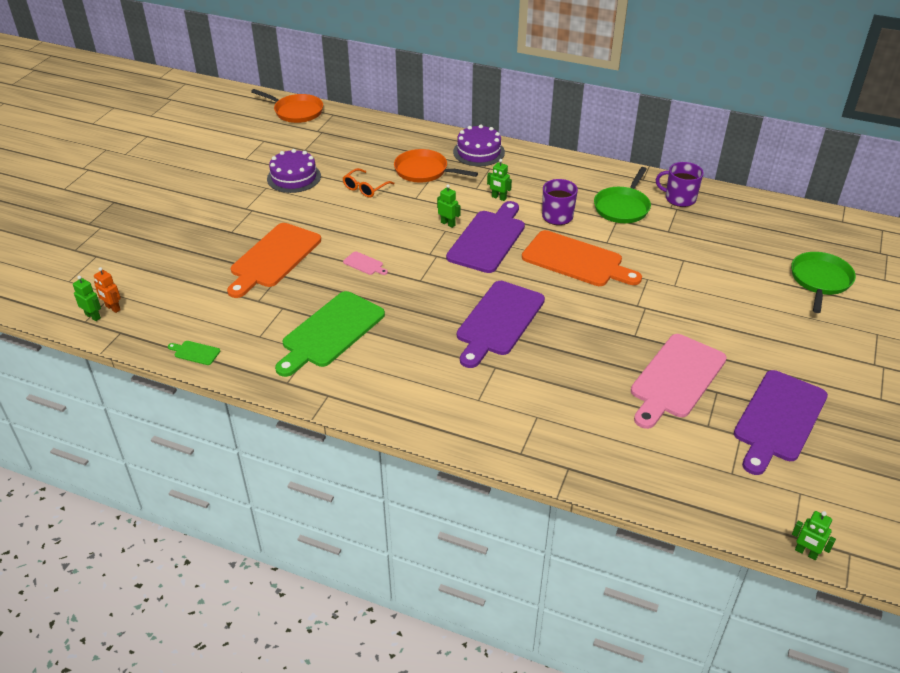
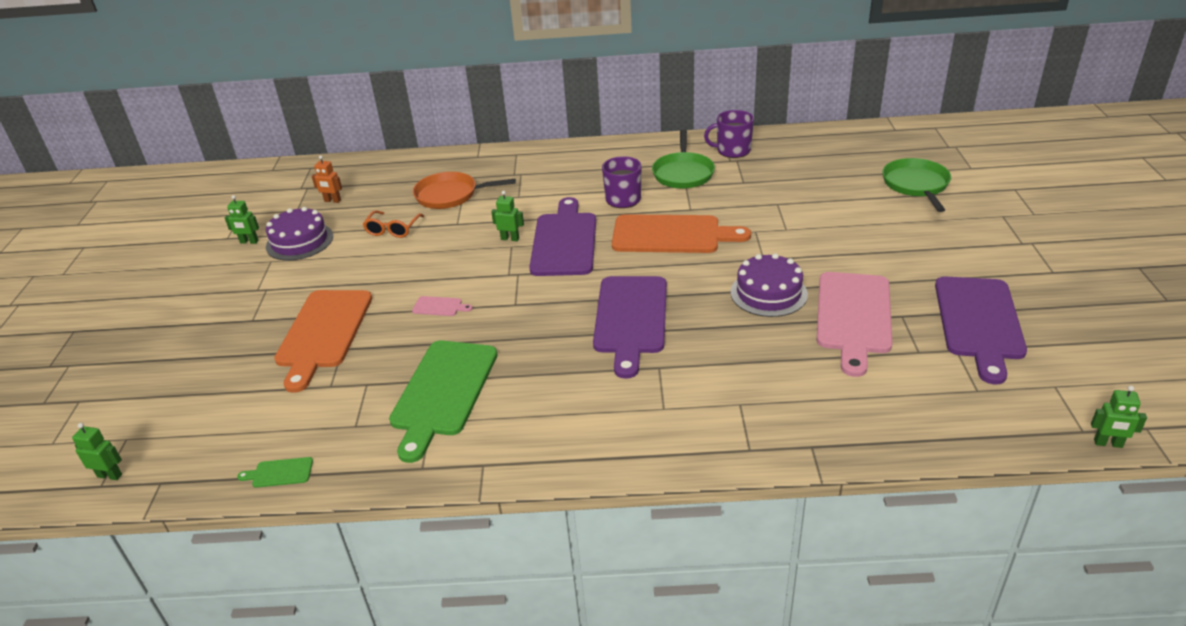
camera: 20 degrees left, 5 degrees down
(112, 308) = (134, 456): orange robot -> orange robot (332, 201)
(296, 111) = (264, 175): orange pan -> none
(478, 152) = (499, 162): purple cake -> purple cake (768, 293)
(499, 198) = (549, 199): green robot -> green robot (249, 242)

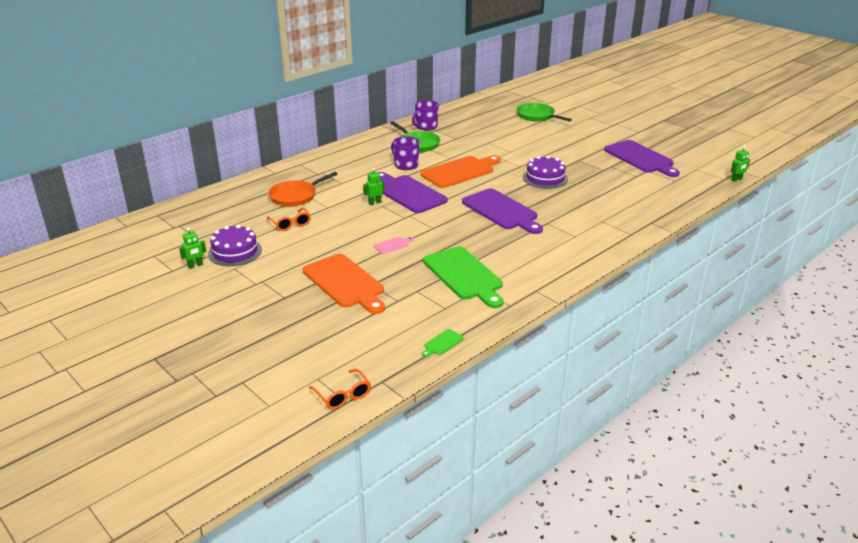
camera: 45 degrees left, 5 degrees down
(110, 475) = (343, 395): green robot -> orange glasses
(332, 201) = (215, 225): orange robot -> none
(853, 316) = (593, 174): pink cutting board -> none

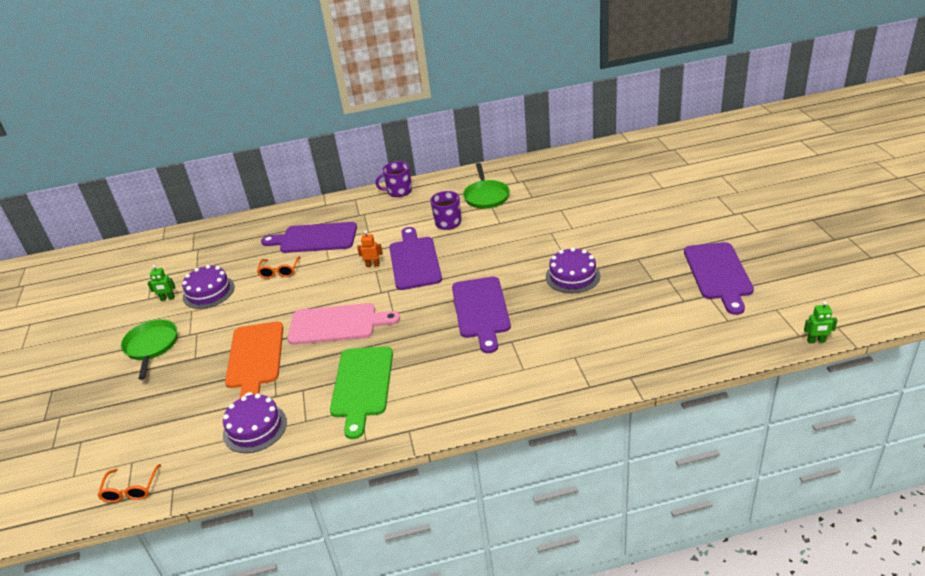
camera: 35 degrees right, 5 degrees up
(295, 196) = (315, 238): orange pan -> purple cutting board
(374, 203) = (373, 265): green robot -> orange robot
(392, 245) = (337, 324): pink cutting board -> pink cutting board, size x2.49
(406, 324) = (255, 428): none -> purple cake
(426, 126) = (517, 174): purple mug -> purple mug (399, 191)
(442, 343) = (261, 464): green cutting board -> none
(460, 171) = (491, 244): orange cutting board -> none
(537, 116) = (654, 182): green pan -> green pan (151, 346)

